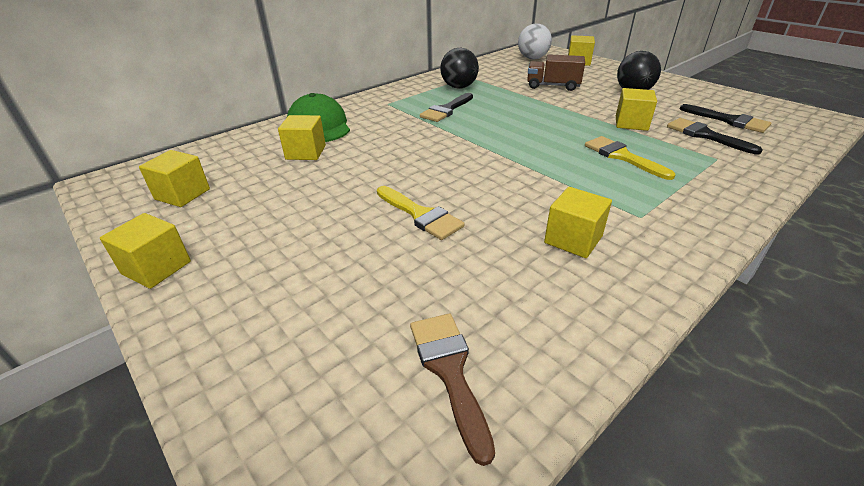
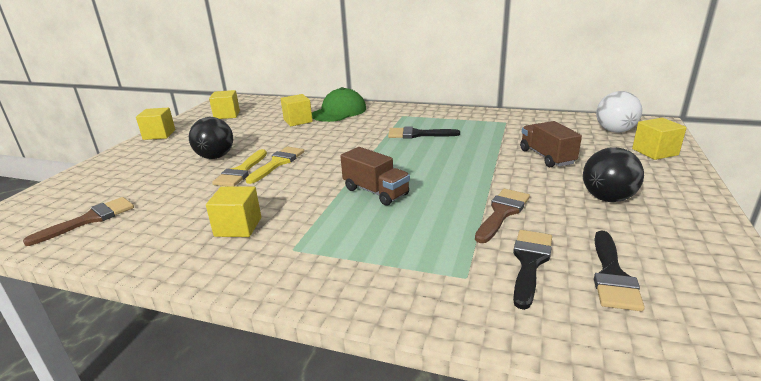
camera: 60 degrees right, 10 degrees down
(459, 87) = (474, 125): black ball -> black ball (215, 157)
(554, 155) = (375, 192): none -> brown truck
(622, 156) = (408, 221): yellow brush -> yellow brush (277, 163)
(631, 123) = (502, 213): yellow cube -> brown brush

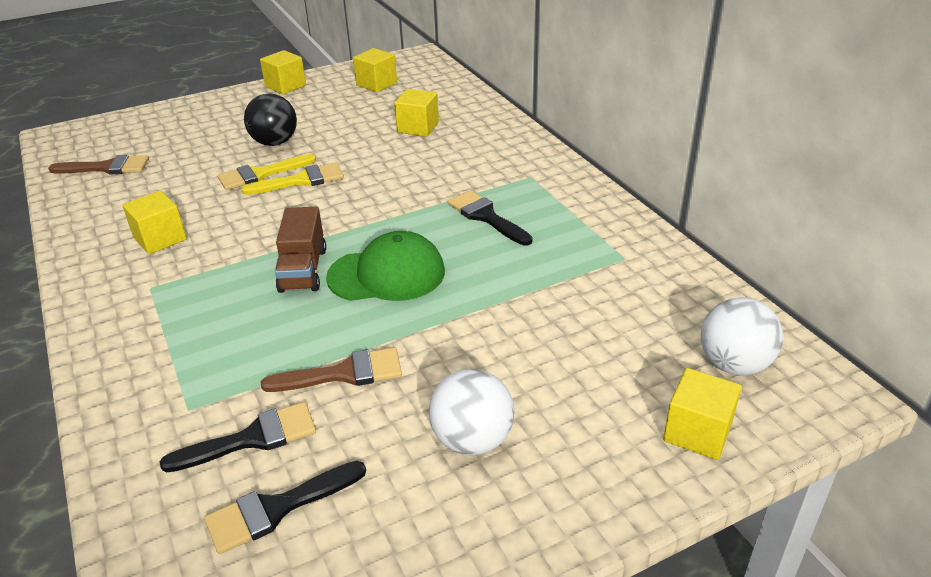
camera: 45 degrees right, 10 degrees up
(339, 112) = (480, 133): green cap -> green cap (387, 274)
(546, 157) = (545, 341): brown truck -> none
(607, 198) = (472, 440): black ball -> white ball

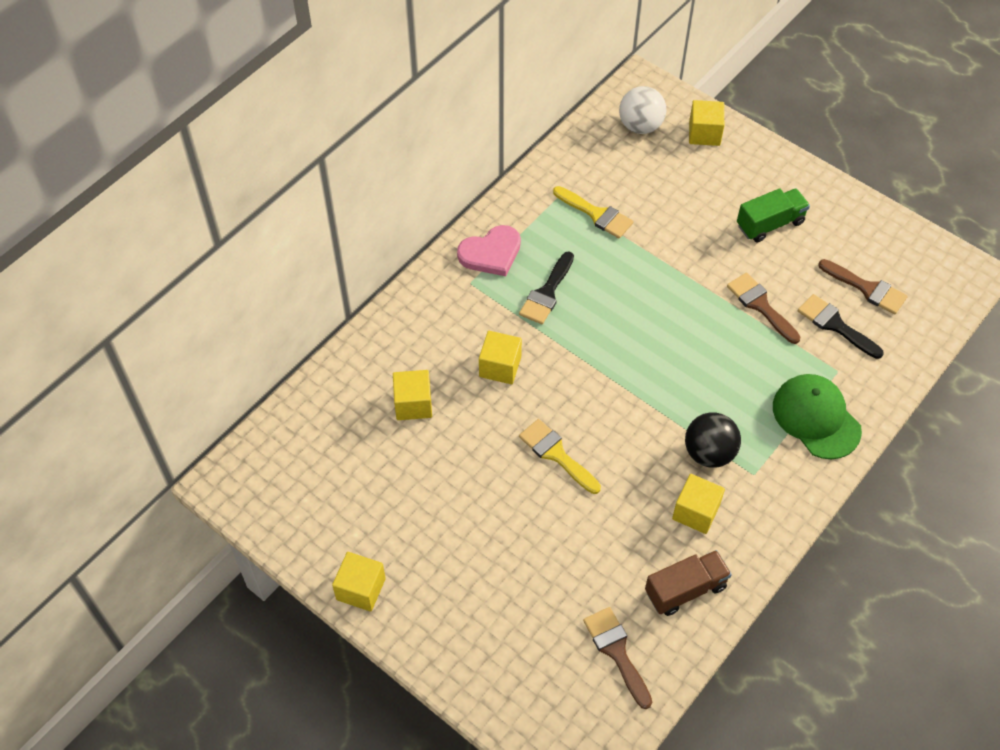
camera: 115 degrees left, 20 degrees up
(261, 174) = (561, 495): yellow brush -> yellow brush (596, 214)
(275, 142) = (497, 519): black ball -> black ball (709, 453)
(277, 509) = (867, 288): black brush -> brown brush
(303, 270) = (677, 382): brown truck -> brown truck (685, 589)
(376, 84) = (321, 491): yellow cube -> yellow cube (500, 367)
(387, 274) = (653, 326): green cap -> green cap (816, 418)
(472, 440) = (770, 224): white ball -> green truck
(562, 195) = (491, 253): none -> pink heart

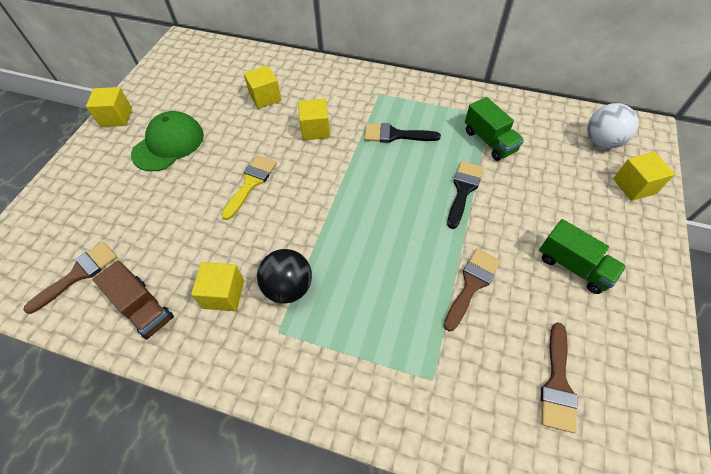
camera: 70 degrees right, 0 degrees up
(491, 253) = (412, 96): pink heart -> none
(596, 214) = (489, 141): yellow brush -> green truck
(816, 418) = (364, 373): green cap -> green cap (168, 144)
(835, 325) = (489, 361): black brush -> black brush (463, 190)

